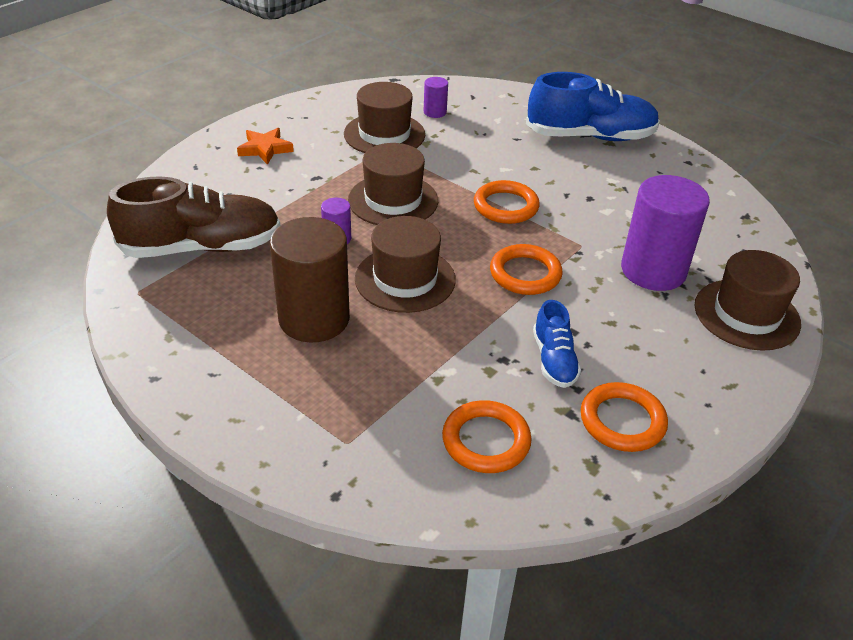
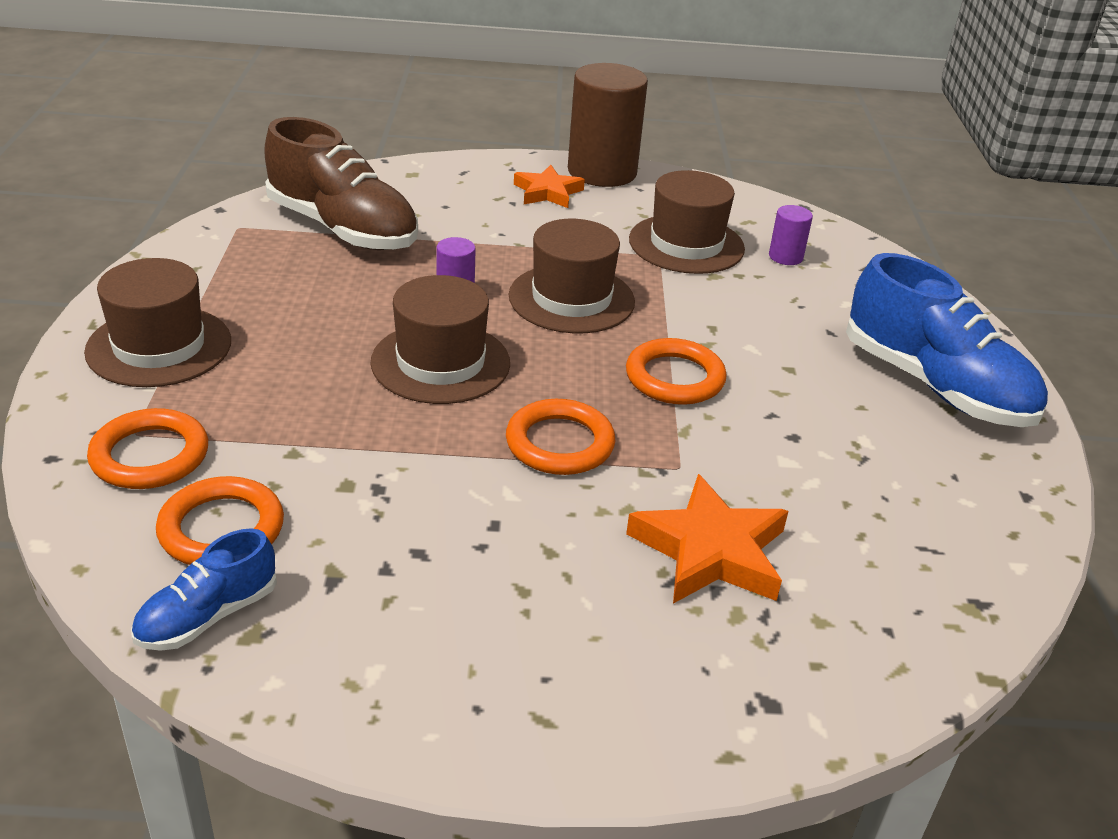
camera: 50 degrees right, 5 degrees down
(314, 319) = (306, 334): brown cylinder -> brown cylinder (602, 172)
(554, 360) = (419, 528): blue shoe -> blue shoe (208, 616)
(622, 421) = (361, 632): orange ring -> orange ring (150, 456)
(653, 270) = (710, 551): purple cylinder -> orange star
(746, 314) = (730, 684): brown hat -> brown hat (159, 346)

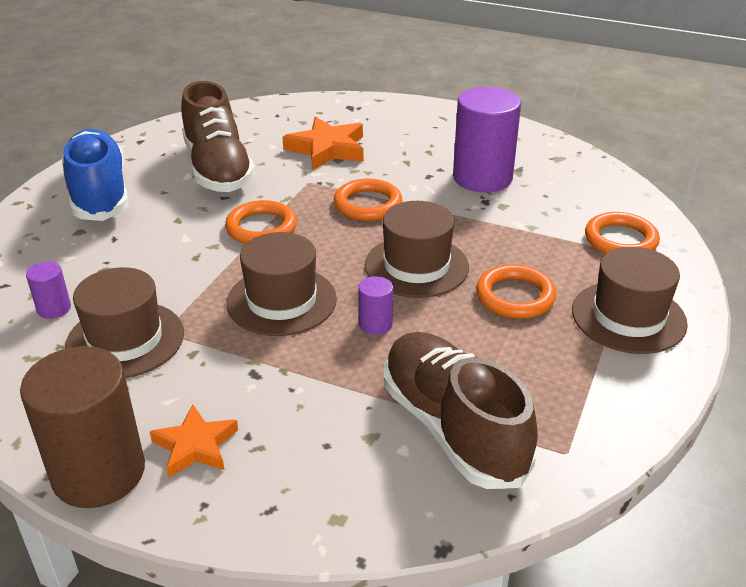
camera: 155 degrees left, 0 degrees up
(208, 616) = (579, 167): blue shoe -> none
(221, 529) = (574, 198): orange ring -> orange ring (515, 296)
(397, 541) = (482, 178): none -> purple cylinder
(837, 463) = (218, 169): none -> brown shoe

